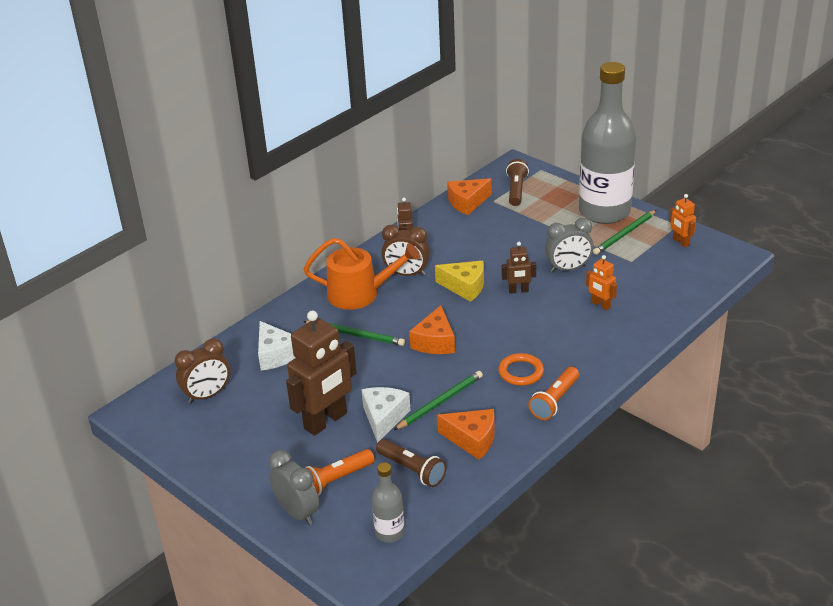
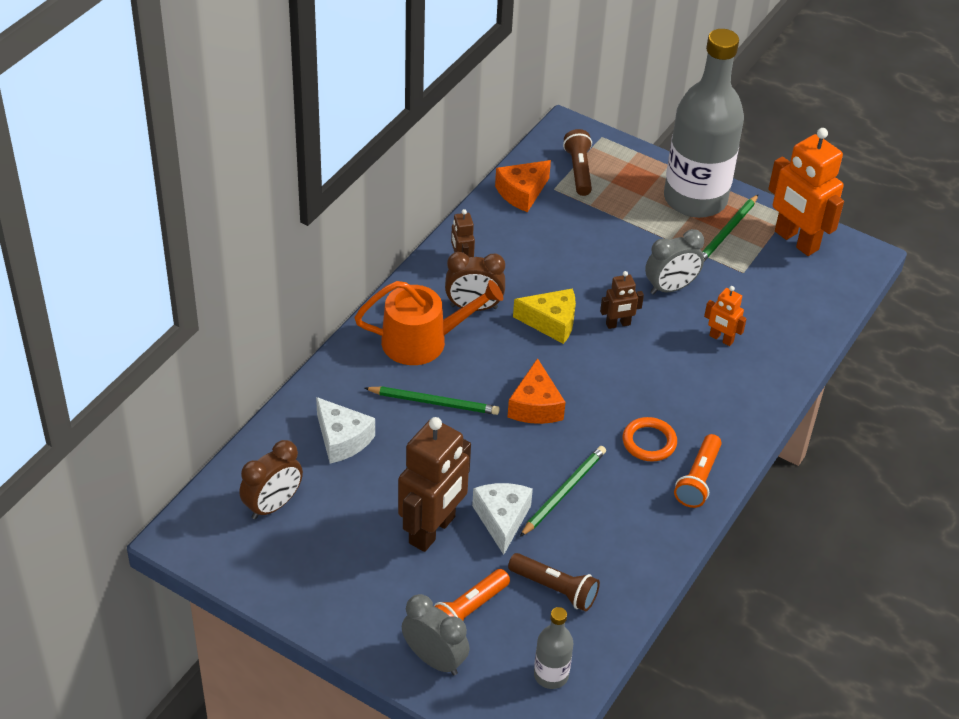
camera: 15 degrees left, 10 degrees up
(472, 439) = (615, 541): orange cheese -> none
(680, 242) = (796, 241): orange robot -> orange robot, size x2.07

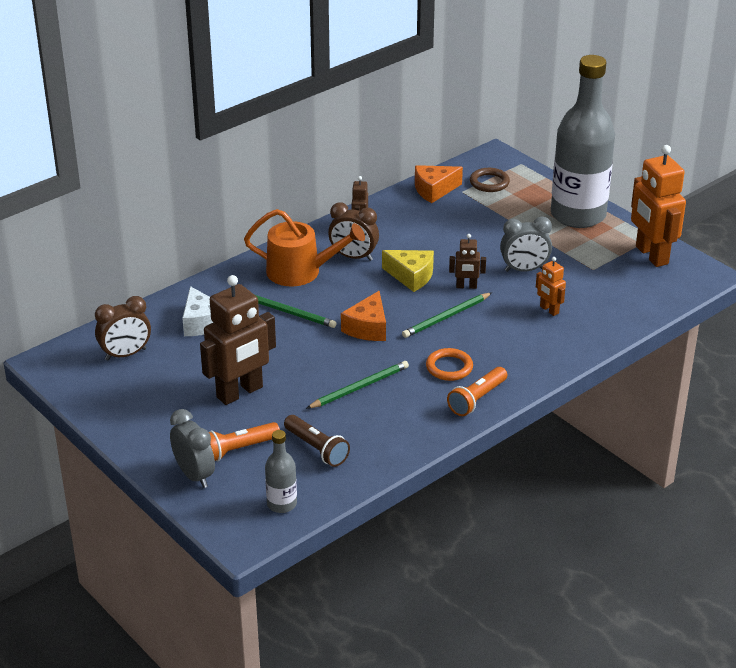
camera: 20 degrees right, 10 degrees down
(502, 519) = (299, 396): white cheese -> none
(579, 170) = (489, 183): brown flashlight -> brown ring
(726, 232) = (593, 241): green pencil -> green pencil (446, 317)

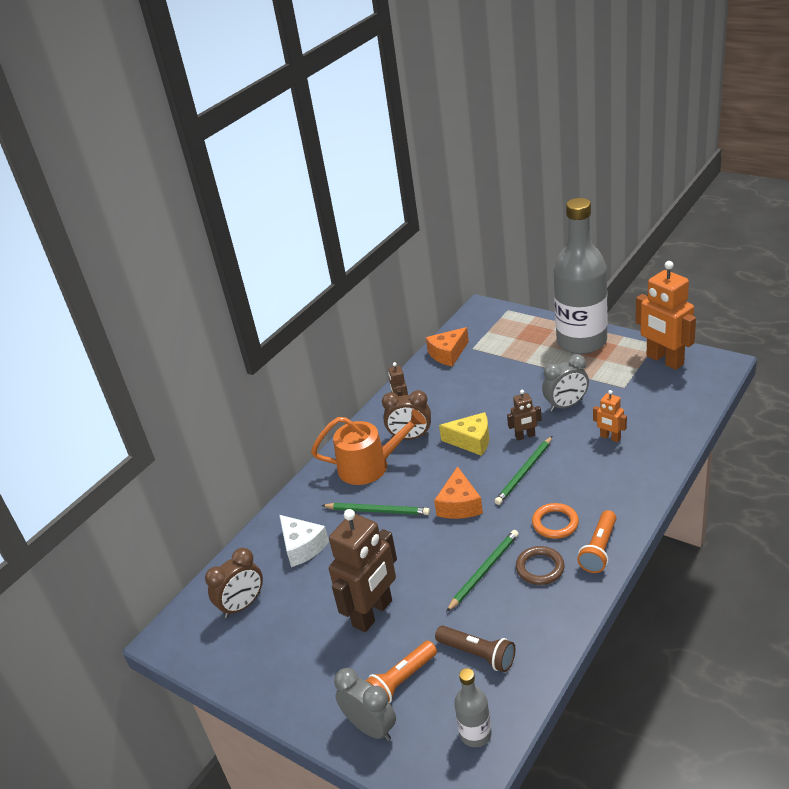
camera: 10 degrees left, 0 degrees up
(489, 183) = (491, 334): brown ring -> brown ring (540, 568)

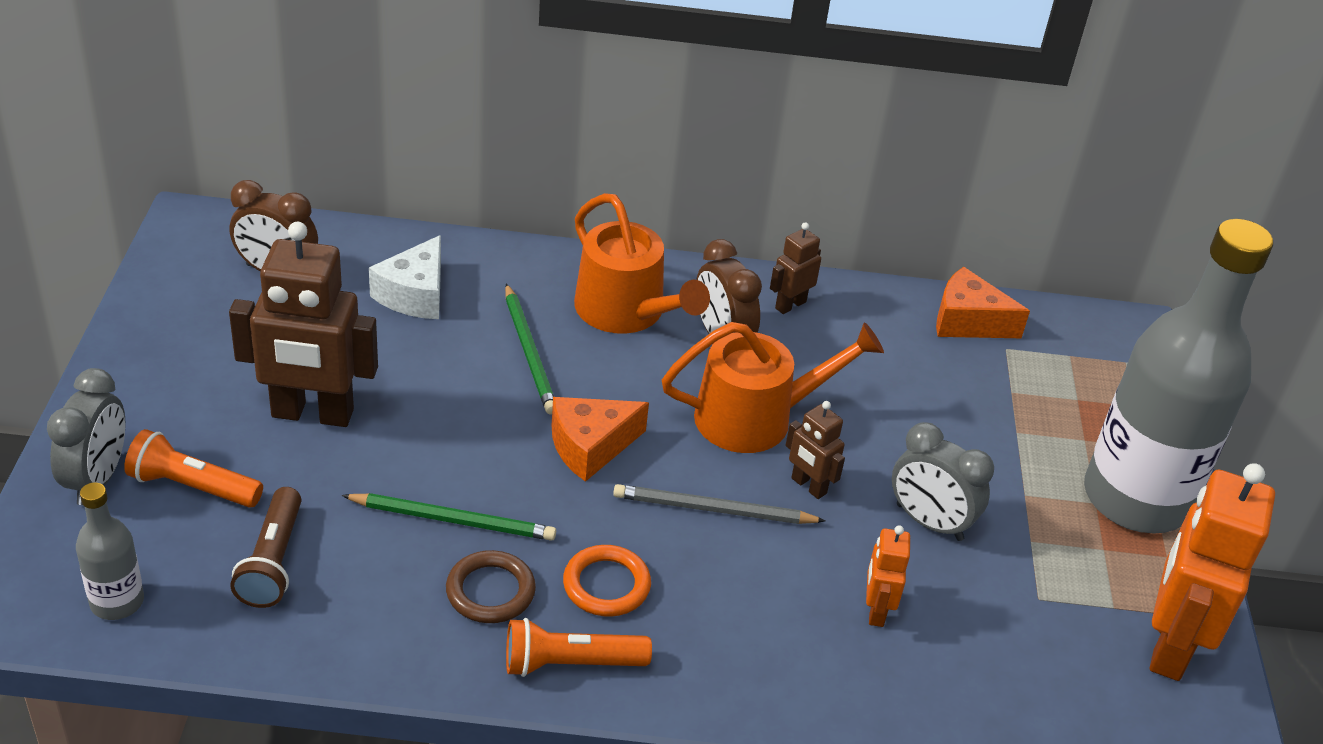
camera: 50 degrees right, 5 degrees up
(471, 441) = (755, 418): yellow cheese -> orange watering can
(524, 472) = (713, 509): green pencil -> grey pencil

